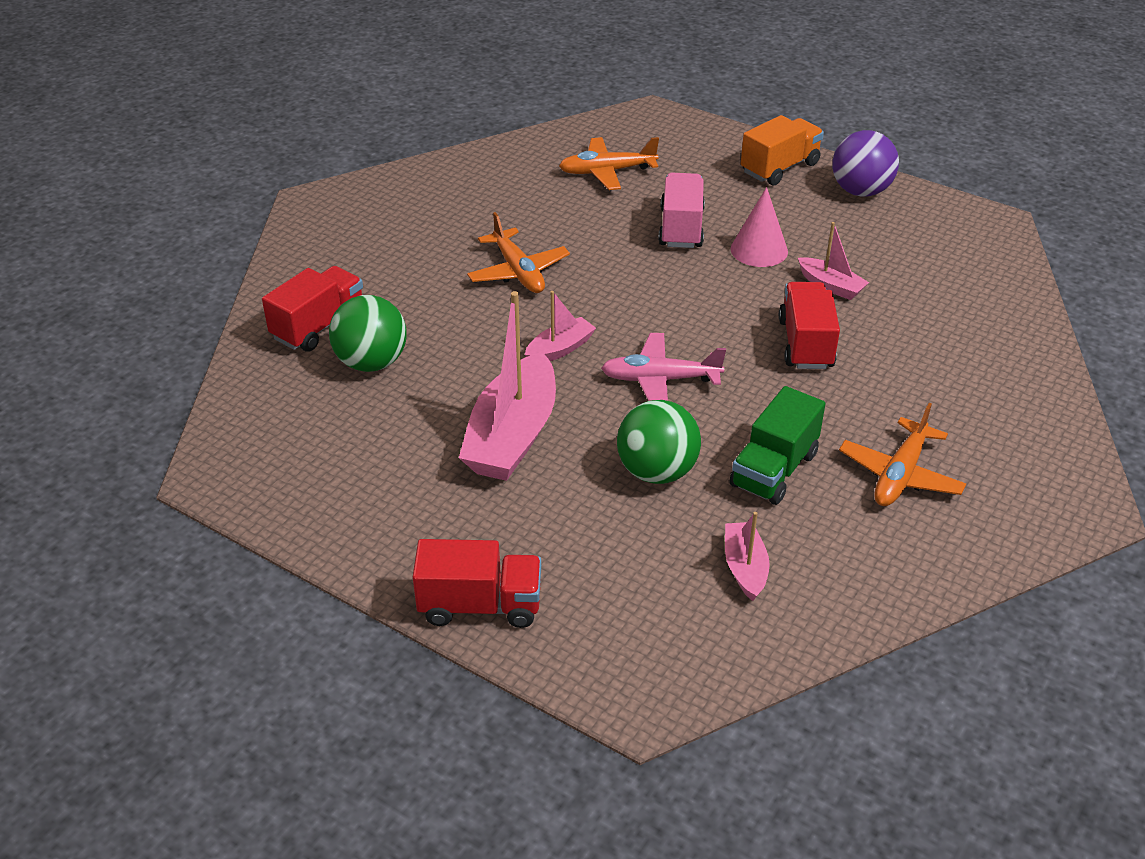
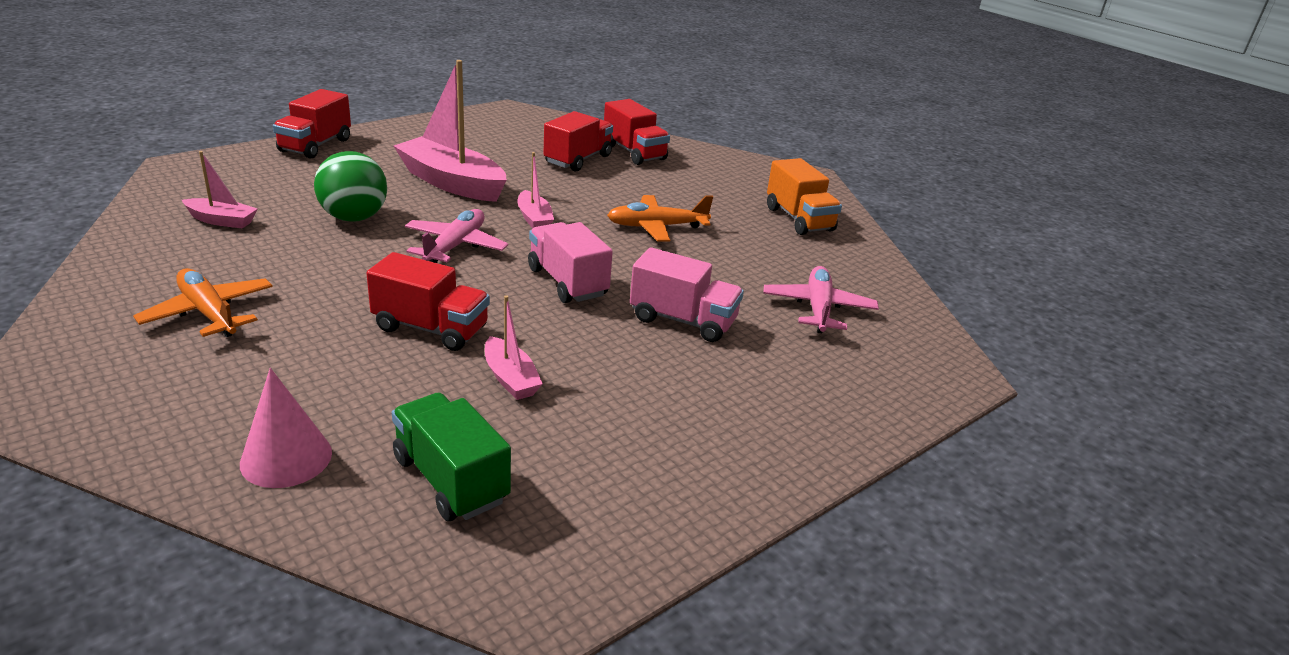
camera: 105 degrees right, 10 degrees down
(371, 362) = (578, 159): green ball -> red truck
(607, 172) = (818, 308): orange plane -> pink plane
(671, 296) = (567, 282): none -> pink truck
(759, 250) = (612, 355): pink cone -> pink cone (286, 458)
(774, 470) = (294, 260): green truck -> green truck (450, 480)
(779, 168) = (790, 432): orange truck -> orange truck (799, 219)
(831, 286) = (510, 378): pink boat -> pink boat turned 90 degrees counterclockwise
(860, 191) = (702, 484): purple ball -> none

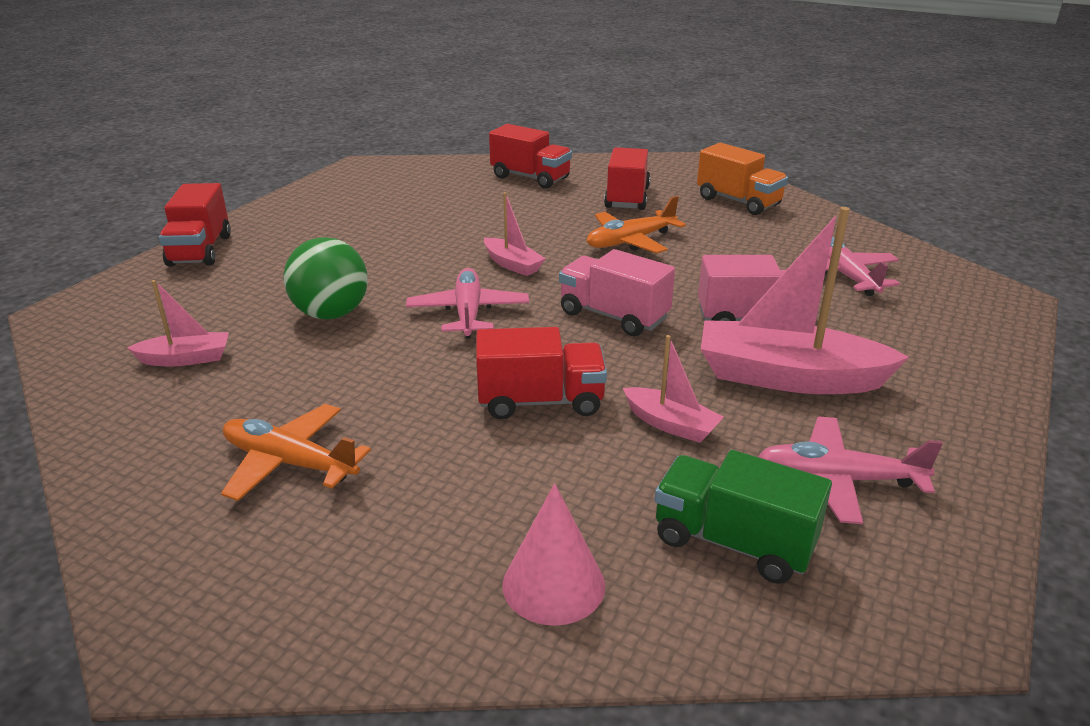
camera: 20 degrees left, 0 degrees up
(452, 183) = (391, 251): pink boat -> pink boat (788, 377)
(578, 159) = (486, 197): red truck -> red truck (627, 198)
(594, 466) = (838, 480): none -> pink plane

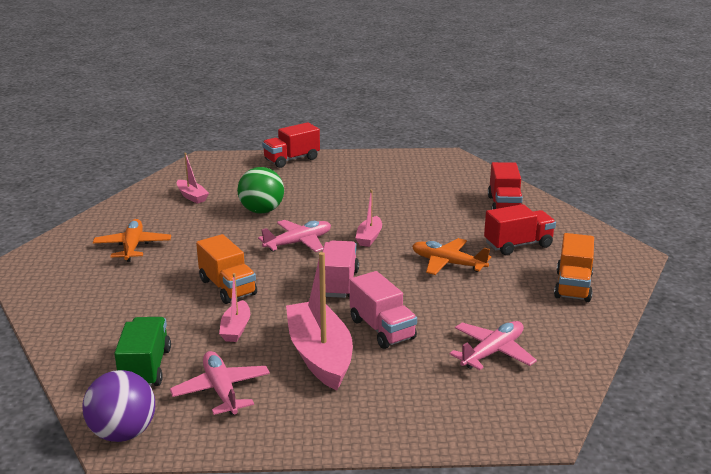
camera: 60 degrees right, 5 degrees down
(540, 401) = (228, 287): red truck -> orange truck
(553, 584) = (89, 329): pink cone -> none
(924, 613) = (123, 433): none -> purple ball

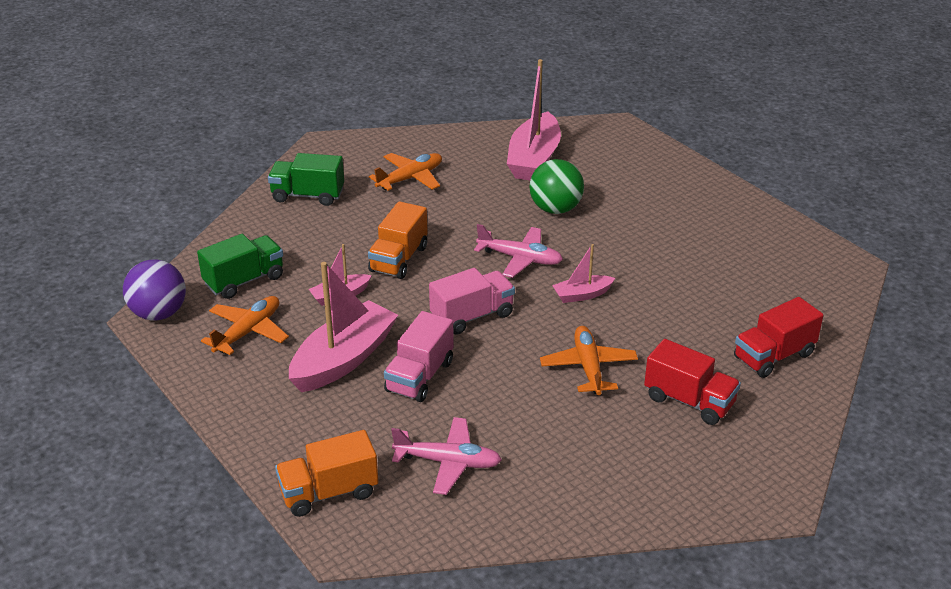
camera: 55 degrees right, 10 degrees up
(76, 296) = (308, 195): none -> green truck
(192, 196) = (534, 159): pink boat -> pink boat, size x1.99
(221, 390) = (248, 332): pink plane -> orange plane
(291, 159) = (687, 173): red truck -> none
(573, 286) = (641, 475): orange truck -> orange truck (329, 492)

